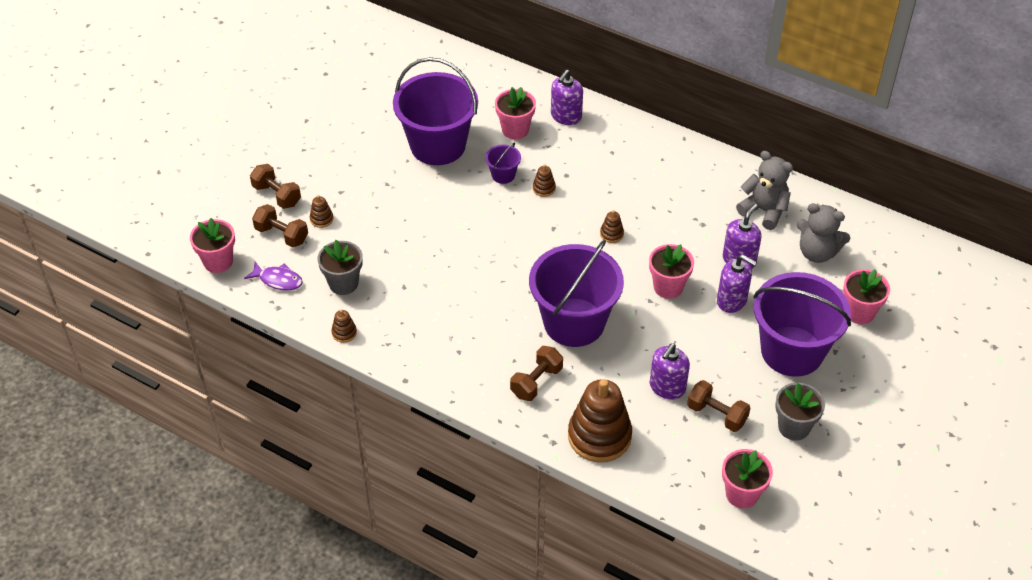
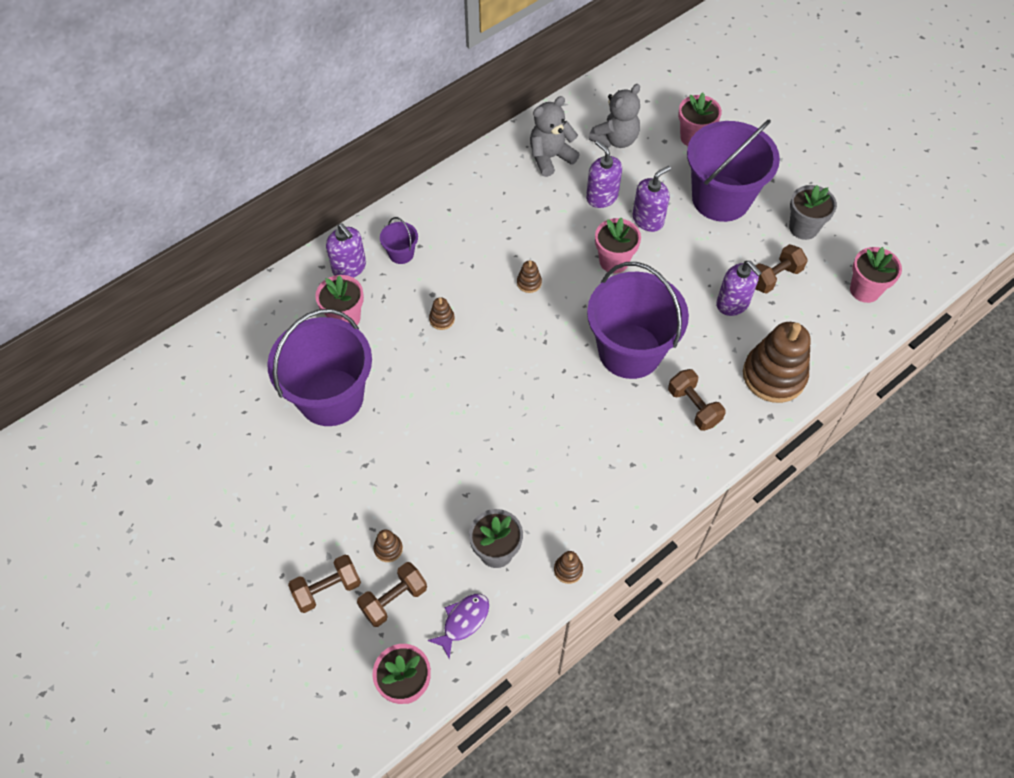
camera: 70 degrees left, 10 degrees up
(503, 175) = (405, 349): purple bucket -> purple bucket (401, 253)

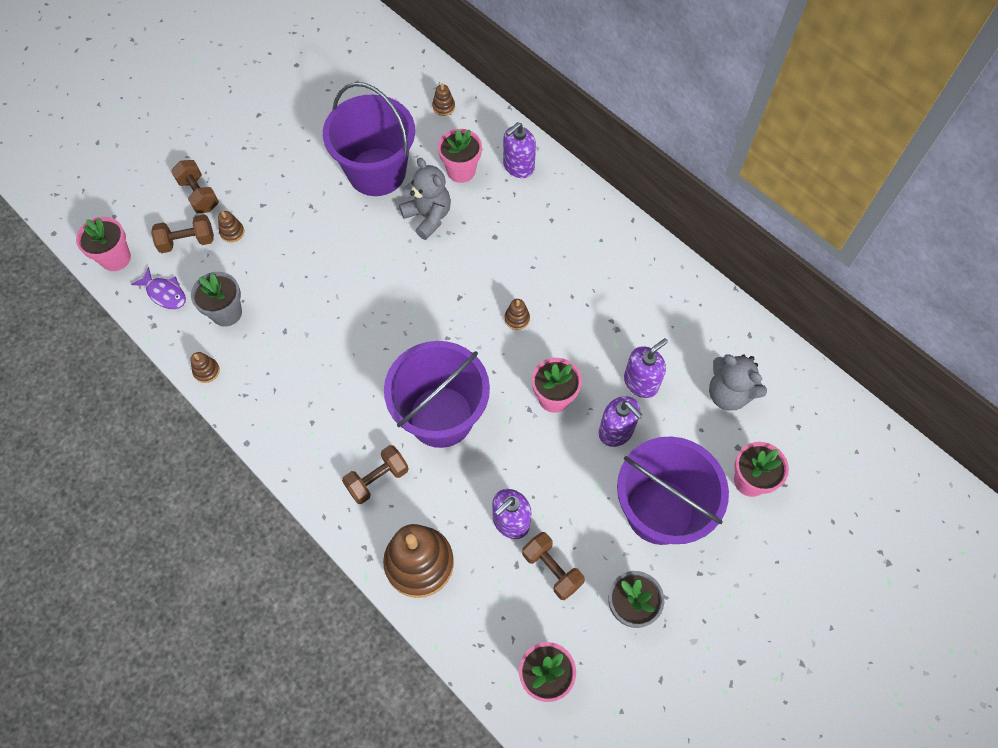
camera: 85 degrees right, 5 degrees up
(394, 599) = (187, 241): brown dumbbell -> brown dumbbell turned 60 degrees counterclockwise
(401, 253) = (539, 205): purple bucket -> none
(442, 319) = (466, 247): brown stacking toy -> brown stacking toy (443, 107)
(550, 157) = (688, 328): grey teddy bear -> grey teddy bear (428, 217)

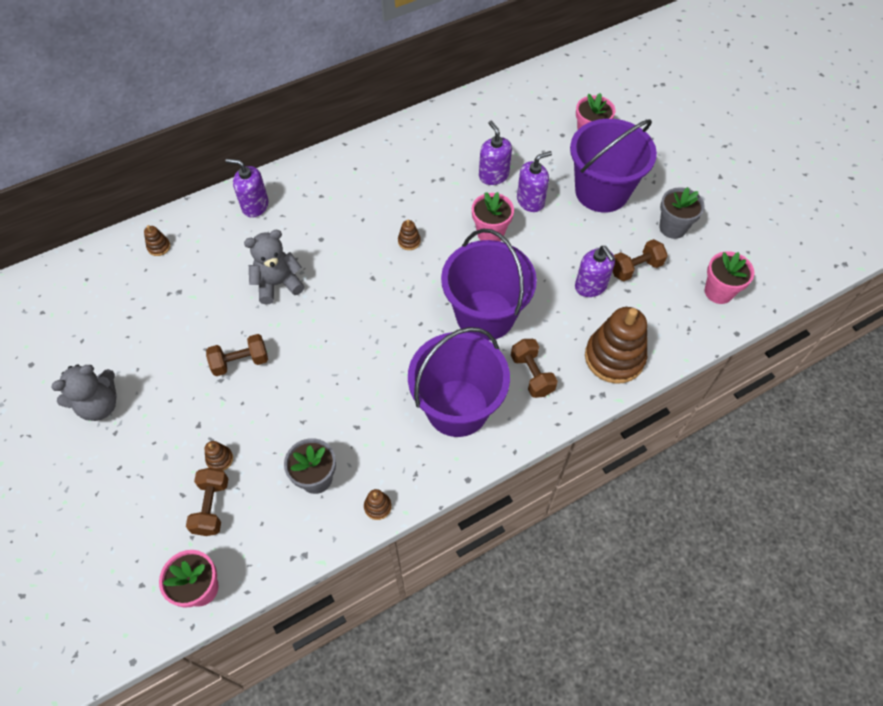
camera: 75 degrees left, 5 degrees down
(165, 293) = (269, 538): purple fish -> none
(199, 195) = (155, 487): brown dumbbell -> brown dumbbell (240, 362)
(377, 172) = (207, 315): purple bucket -> purple bucket (457, 408)
(461, 171) = (239, 248): pink flower pot -> none
(518, 166) = (255, 206): purple soap dispenser -> purple soap dispenser turned 135 degrees clockwise
(728, 394) = (518, 128): grey teddy bear -> grey teddy bear (100, 405)

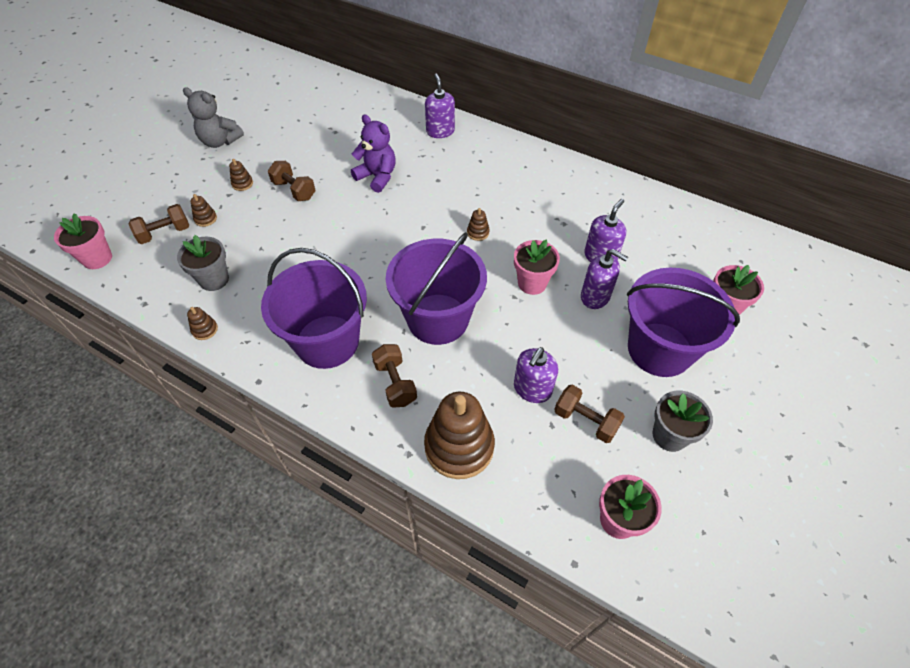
camera: 60 degrees right, 5 degrees down
(159, 247) = (366, 104): brown stacking toy -> brown stacking toy (242, 184)
(278, 284) = (377, 177): grey teddy bear -> purple teddy bear
(532, 374) = (395, 383): brown dumbbell -> brown dumbbell turned 60 degrees counterclockwise

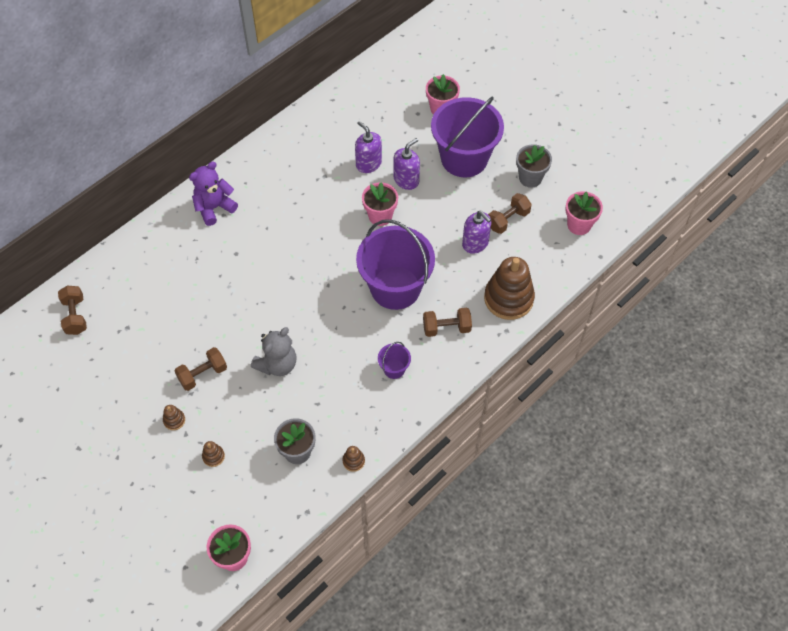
camera: 75 degrees left, 5 degrees up
(165, 233) = (220, 494): brown dumbbell -> brown dumbbell (75, 316)
(220, 141) = (95, 438): grey teddy bear -> grey teddy bear (277, 364)
(327, 341) = (394, 369): purple bucket -> purple bucket, size x0.42
(377, 177) = (212, 301): purple teddy bear -> purple teddy bear (214, 208)
(440, 131) = (167, 236): purple soap dispenser -> none
(478, 232) = (313, 238): brown stacking toy -> none

